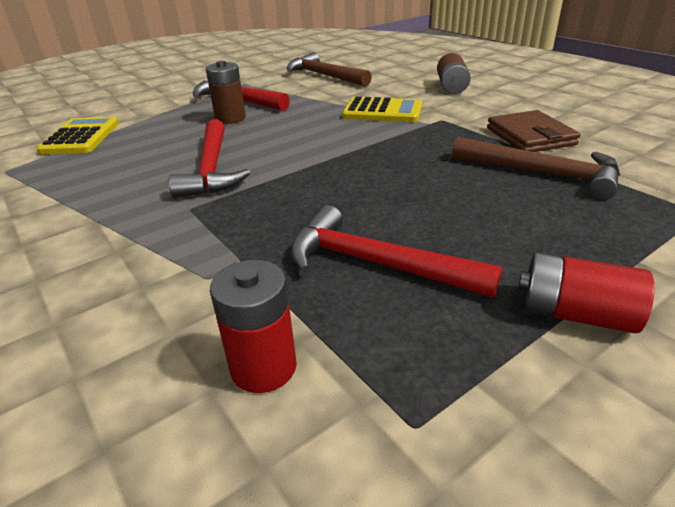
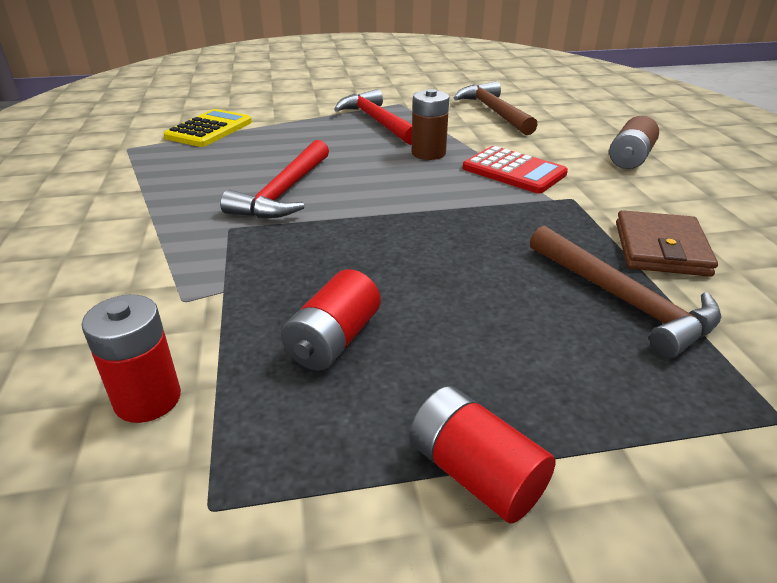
camera: 25 degrees right, 0 degrees up
(230, 118) = (351, 141): brown battery -> brown battery (428, 153)
(376, 264) = (333, 340): red hammer -> red battery
(382, 111) = (514, 171): yellow calculator -> red calculator

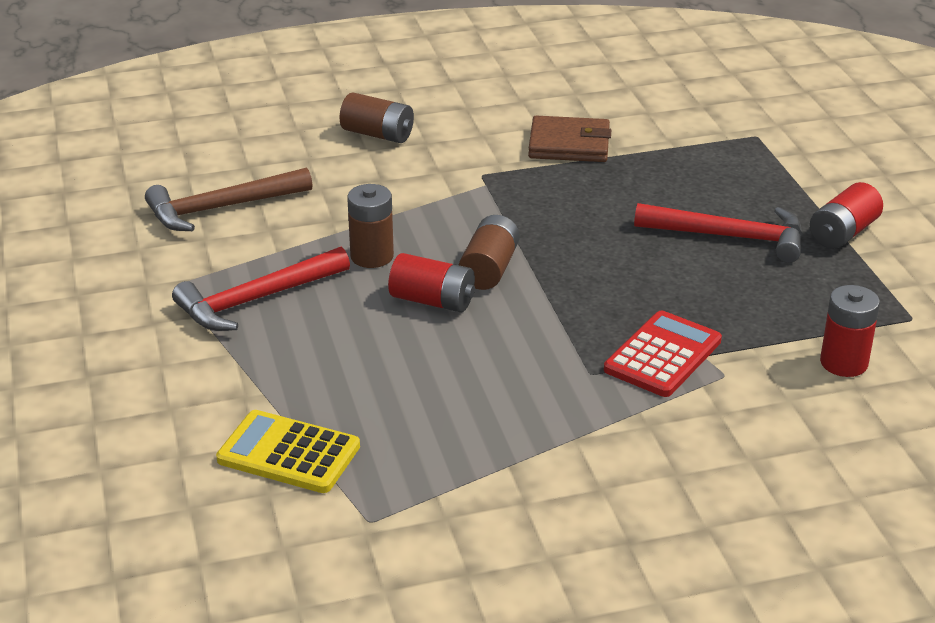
camera: 95 degrees left, 0 degrees up
(284, 192) = (498, 349): red hammer -> red hammer (729, 237)
(333, 340) = (748, 290): red battery -> red battery (432, 301)
(404, 194) = (489, 269): none -> brown battery
(514, 171) = (419, 202): red calculator -> red calculator (663, 355)
(622, 300) = (651, 169): brown hammer -> none

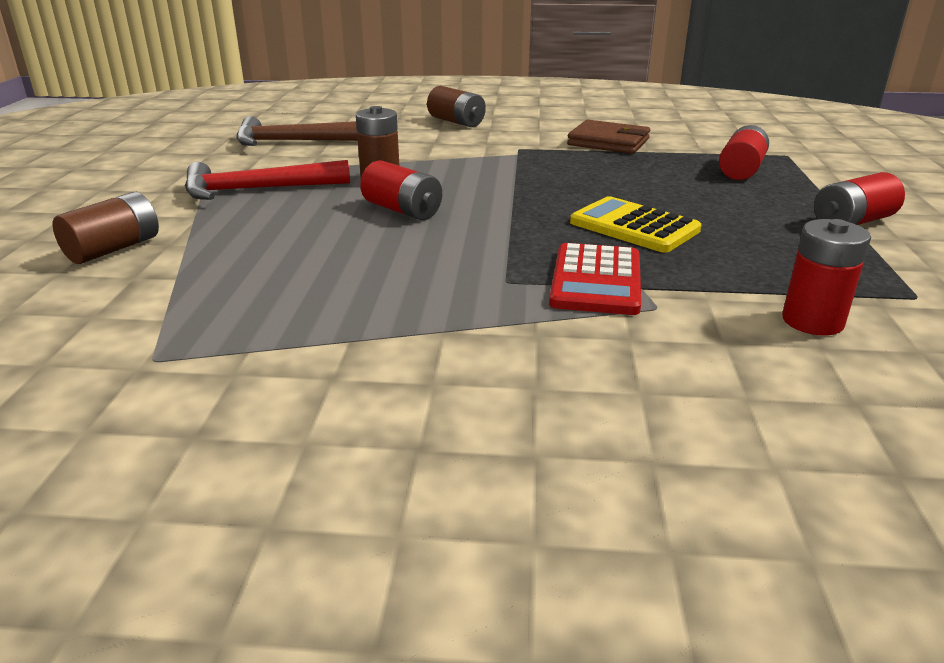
camera: 20 degrees right, 5 degrees down
(288, 453) = (150, 289): yellow calculator -> yellow calculator (634, 226)
(489, 269) = (473, 199): brown battery -> brown battery (114, 249)
(663, 355) = (596, 280): red calculator -> red calculator turned 135 degrees clockwise
(722, 171) = (741, 170): none -> red battery
(729, 237) = (725, 209): red hammer -> none

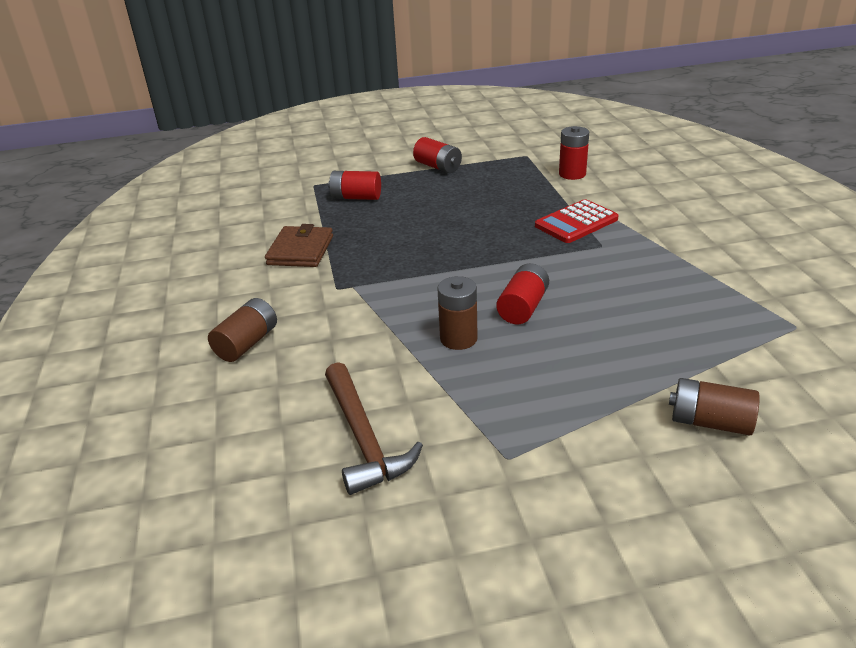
camera: 105 degrees left, 5 degrees up
(257, 190) = (530, 400): red hammer -> none
(596, 280) = (576, 222): red calculator -> red calculator turned 150 degrees clockwise
(634, 226) = (489, 221): yellow calculator -> none

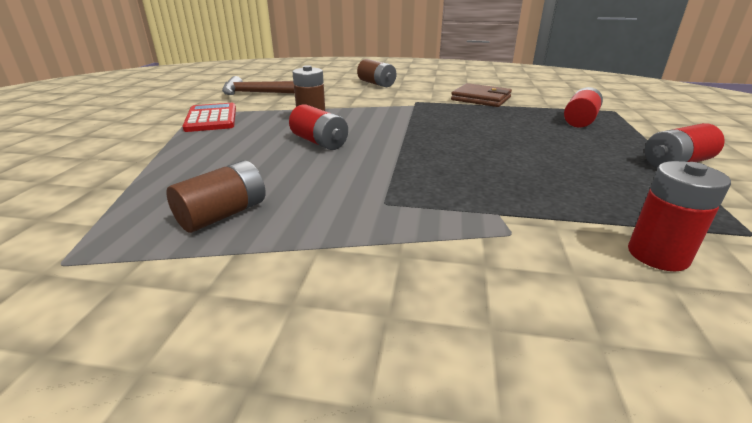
camera: 110 degrees right, 5 degrees down
(576, 222) = (460, 205): red calculator -> red calculator (211, 118)
(710, 422) = (95, 164): brown battery -> brown battery (223, 214)

